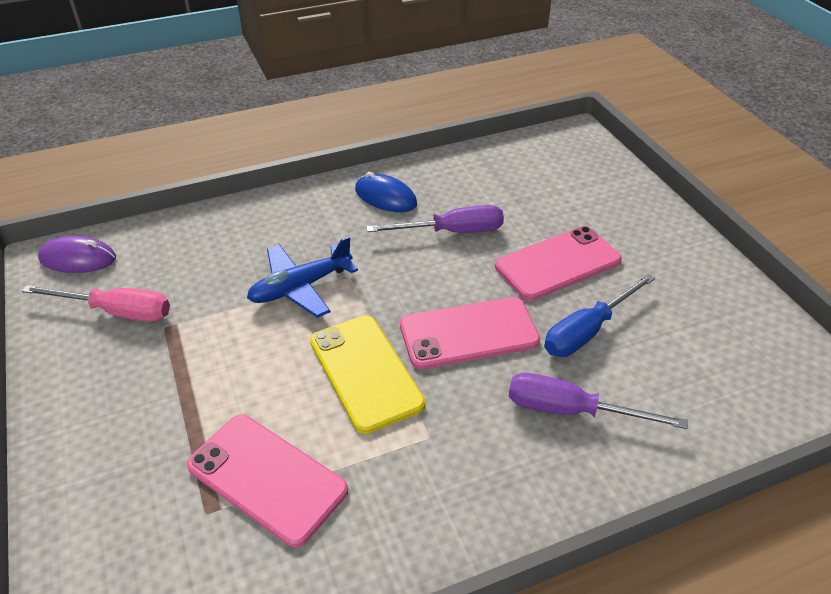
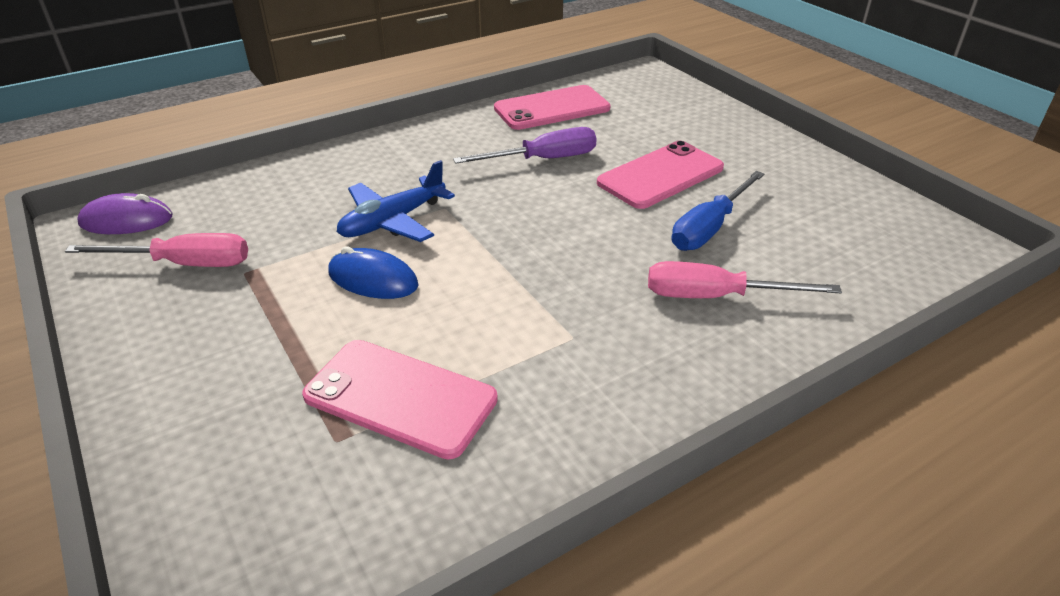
camera: 10 degrees left, 5 degrees down
(365, 372) = (486, 288): yellow phone -> none
(385, 197) = (464, 137): blue mouse -> blue mouse (373, 279)
(469, 333) = (587, 242): pink phone -> pink phone (552, 108)
(570, 410) = (715, 296): purple screwdriver -> pink screwdriver

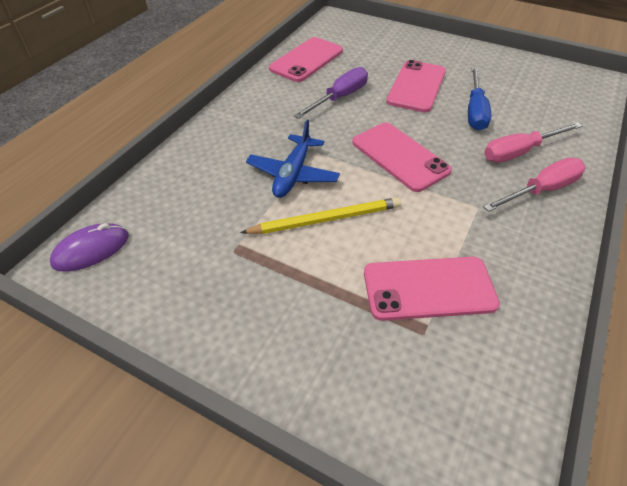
camera: 30 degrees left, 10 degrees up
(184, 264) = (181, 264): pink screwdriver -> pink screwdriver (541, 190)
(373, 279) = (326, 219): blue mouse -> yellow pencil
(540, 246) = (400, 156): none -> pink phone

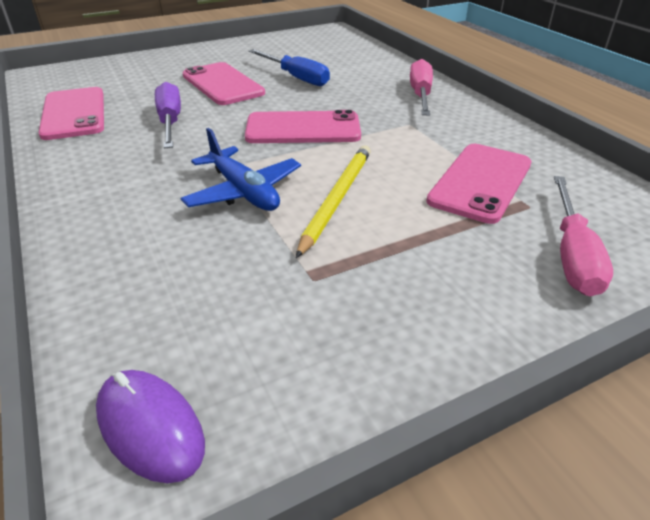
camera: 55 degrees left, 10 degrees down
(91, 250) = (150, 427): purple mouse -> purple mouse turned 45 degrees counterclockwise
(519, 152) = (369, 84): pink screwdriver -> pink screwdriver (572, 255)

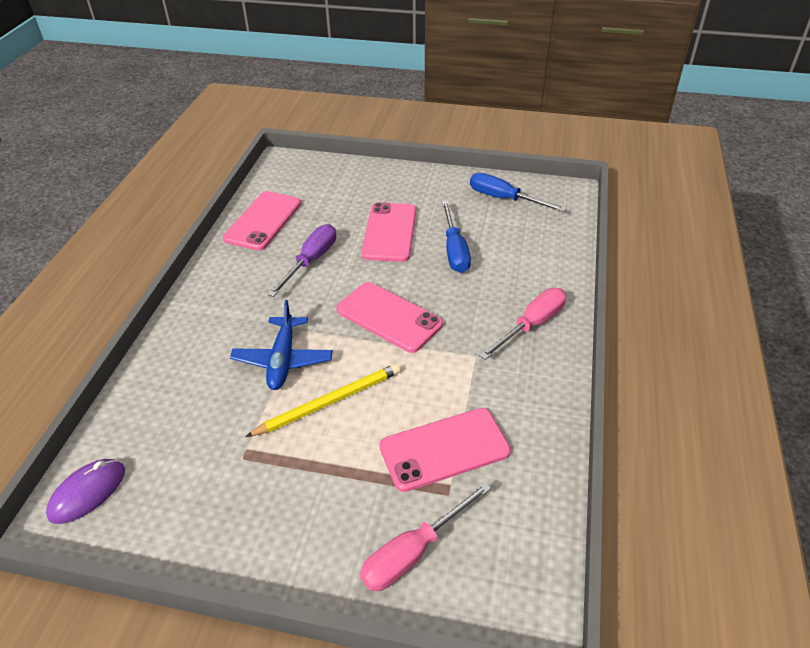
camera: 40 degrees right, 5 degrees up
(150, 427) = (87, 492): purple mouse -> purple mouse turned 45 degrees clockwise
(291, 44) = (504, 199): none -> blue screwdriver

